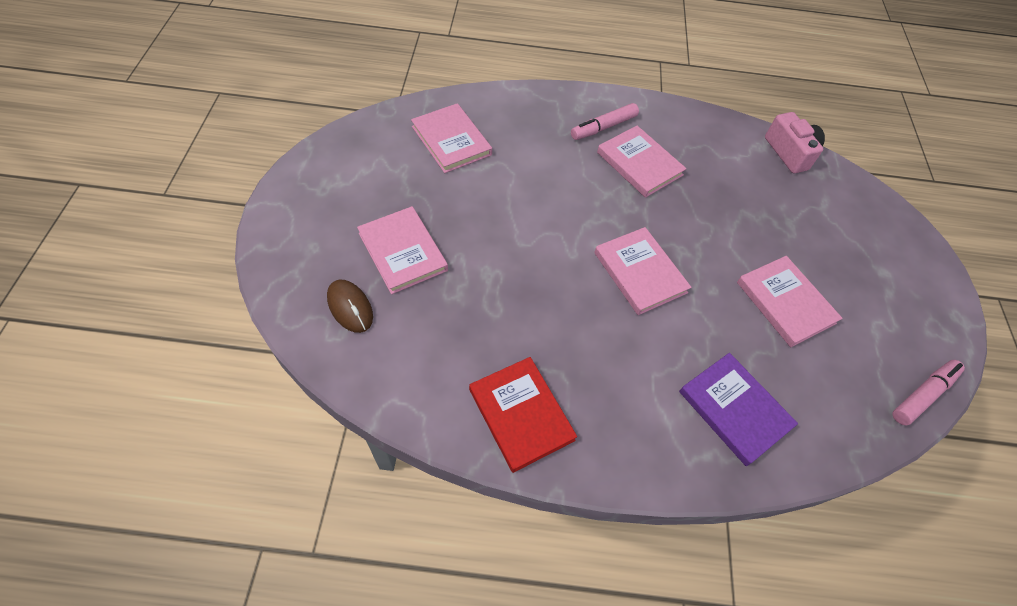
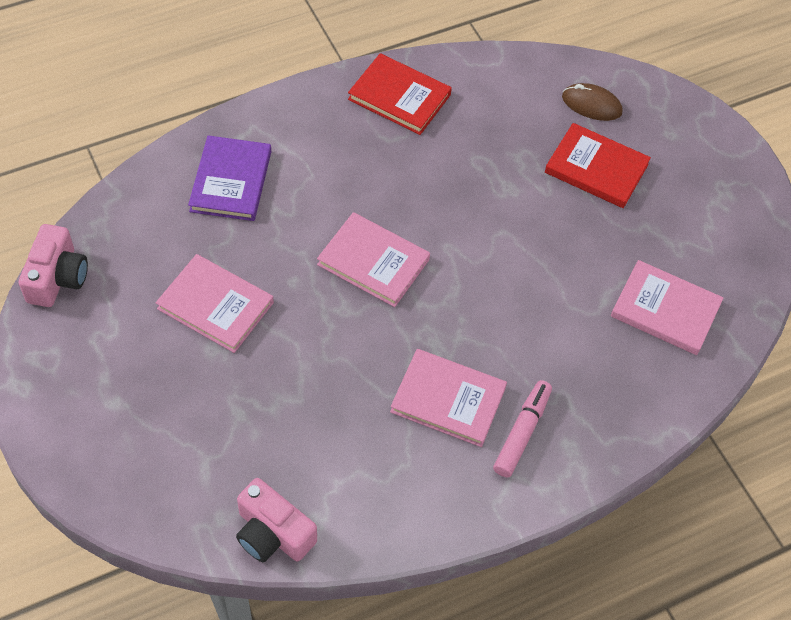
camera: 150 degrees right, 0 degrees up
(402, 252) = (596, 168): pink book -> red book
(734, 409) = (231, 181): purple book -> purple book turned 75 degrees clockwise
(923, 395) = (57, 277): pink marker -> pink camera

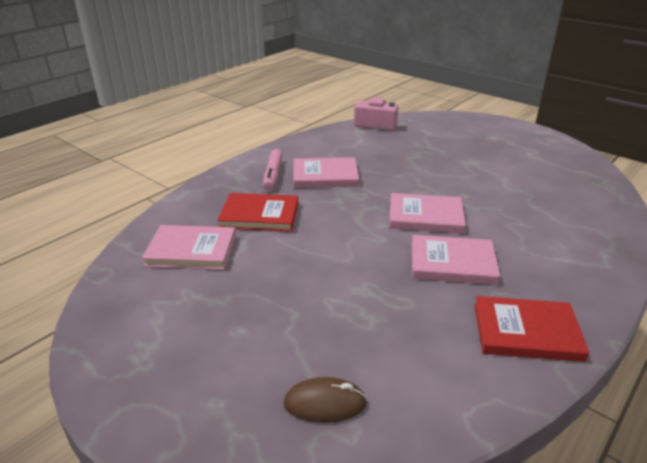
camera: 160 degrees right, 25 degrees down
(57, 277) = (589, 163): pink camera -> none
(215, 306) = (494, 175): pink book -> pink book (452, 263)
(231, 181) = (570, 228): purple book -> none
(596, 168) = (289, 334): red book -> red book (259, 215)

